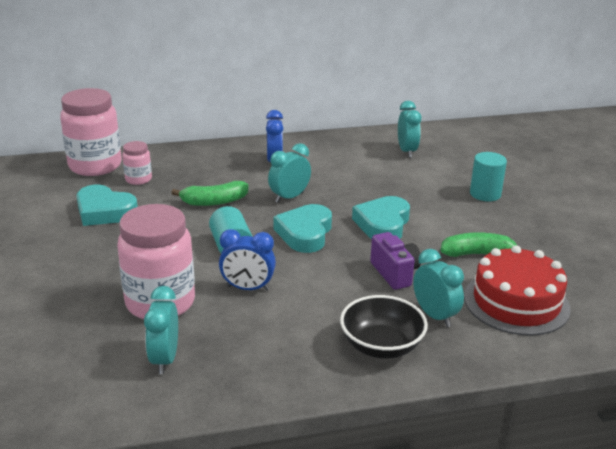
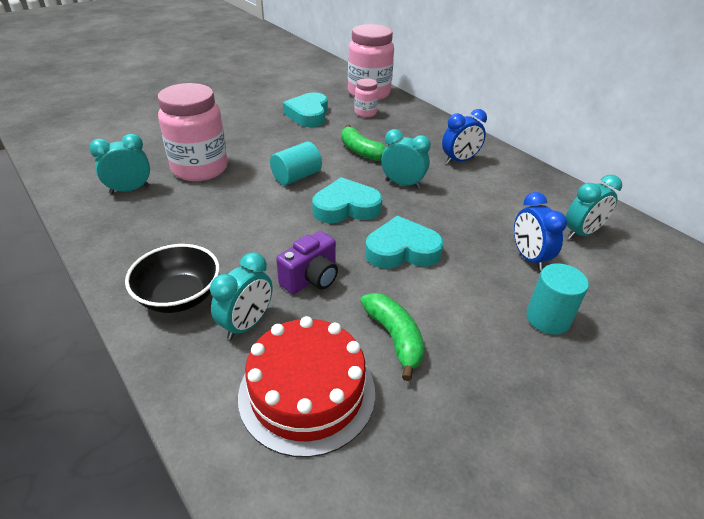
camera: 65 degrees right, 10 degrees up
(248, 288) = (239, 200): blue clock -> blue clock (529, 257)

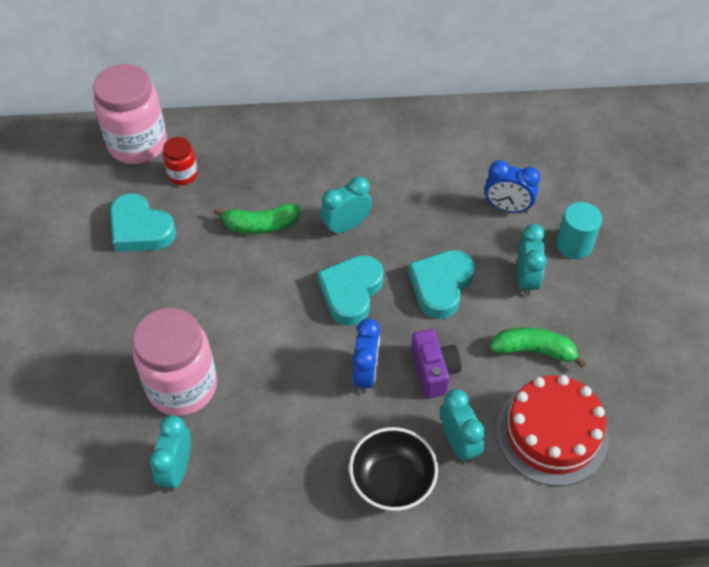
camera: 55 degrees left, 15 degrees up
(296, 177) = (267, 306): turquoise cylinder -> none
(365, 113) = (183, 175): pink jar -> red jar
(459, 160) = (341, 157): blue clock -> blue clock (366, 374)
(581, 233) = (503, 151): turquoise clock -> turquoise clock (526, 279)

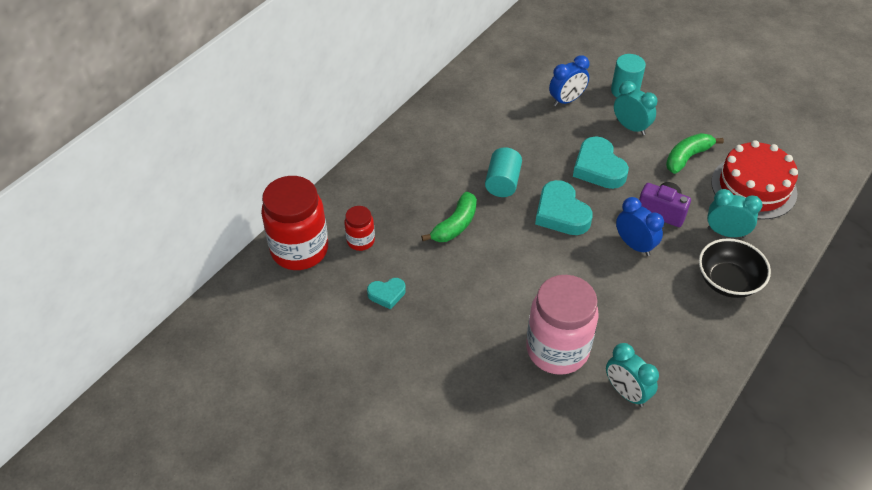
camera: 50 degrees left, 5 degrees down
(137, 144) = (299, 250): pink jar -> red jar
(140, 229) = (387, 294): turquoise heart -> turquoise heart, size x0.56
(346, 226) = (502, 182): turquoise clock -> turquoise cylinder

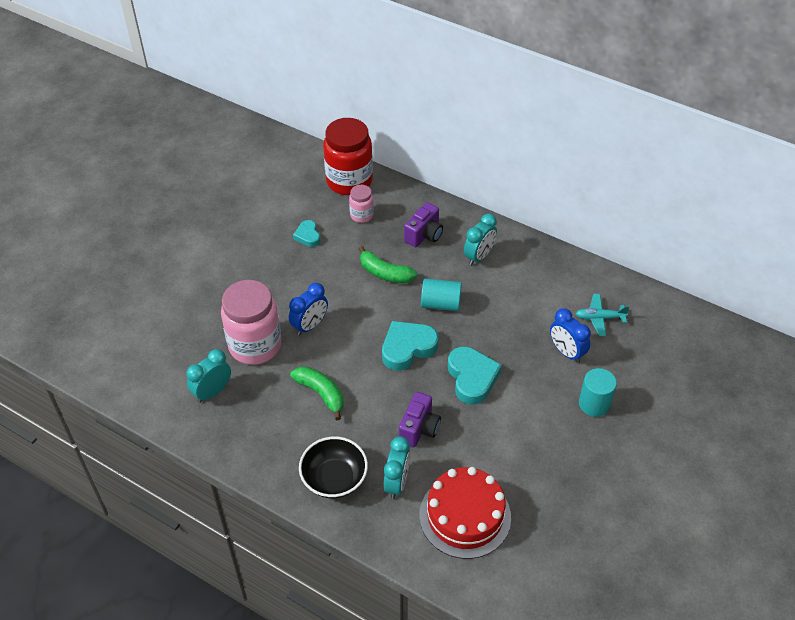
camera: 85 degrees right, 0 degrees up
(360, 241) = (361, 215): red jar -> pink jar
(401, 187) = (424, 235): none -> purple camera
(526, 74) = (599, 318): none -> turquoise plane
(598, 168) = (472, 378): turquoise heart -> turquoise heart turned 105 degrees clockwise
(630, 127) = (537, 407): turquoise clock -> turquoise clock (479, 256)
(634, 245) = (373, 404): blue clock -> blue clock (310, 325)
(687, 157) = (500, 456): green banana -> green banana (321, 393)

